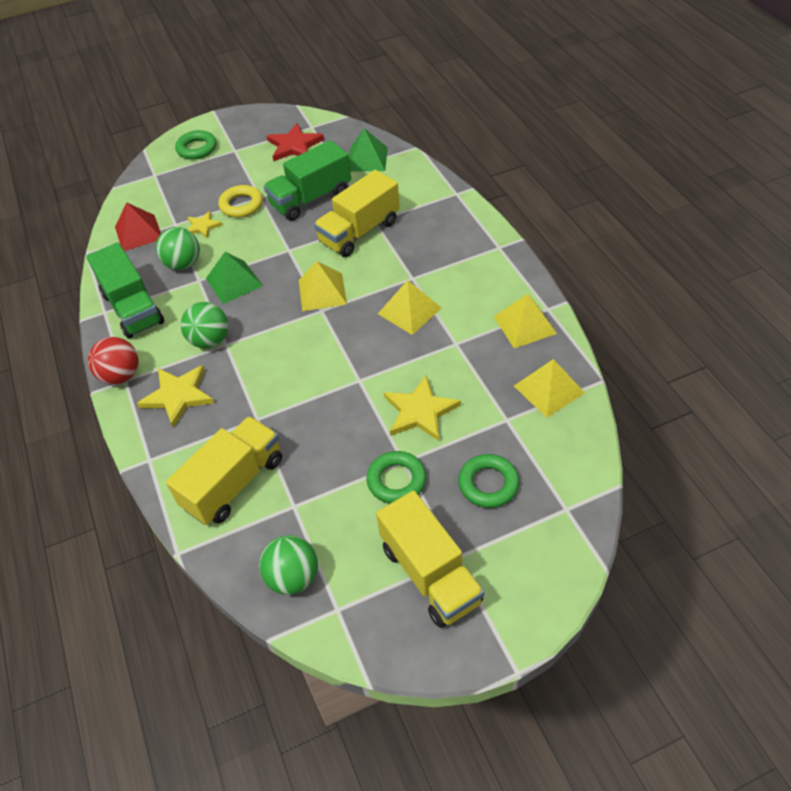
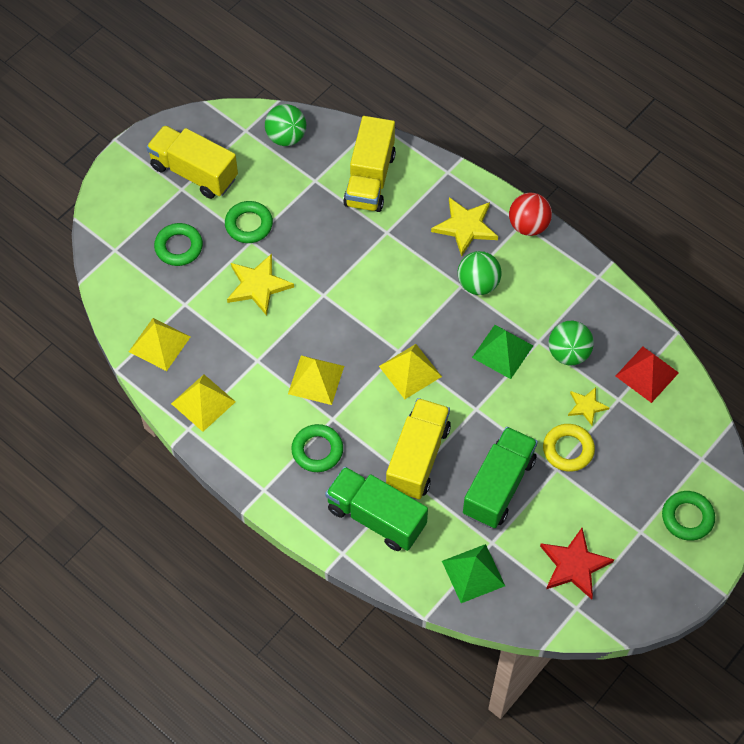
camera: 150 degrees right, 10 degrees up
(133, 308) = (575, 289): green truck -> green truck (376, 517)
(438, 260) = (317, 450): none -> green ring

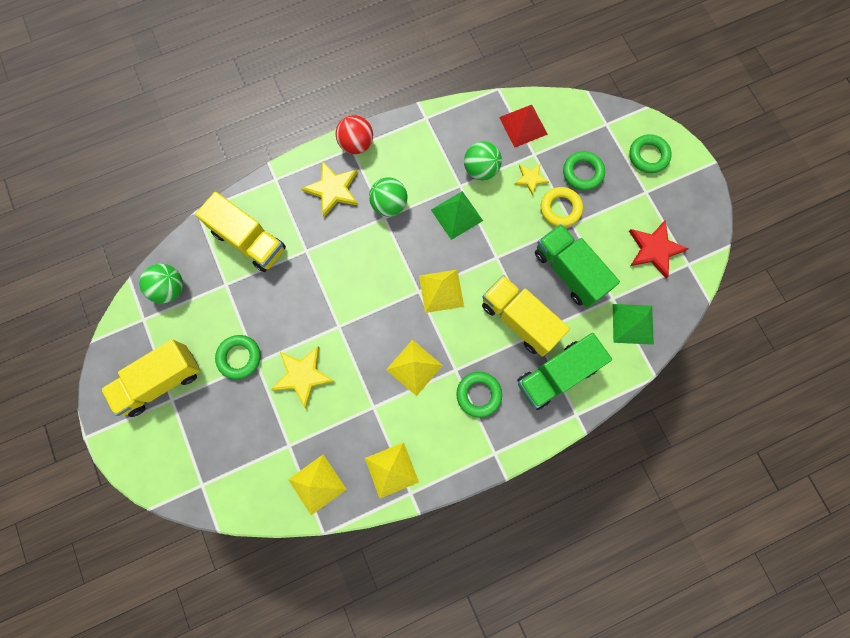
camera: 65 degrees left, 15 degrees up
(179, 247) = (229, 427): green ring -> green ring (582, 173)

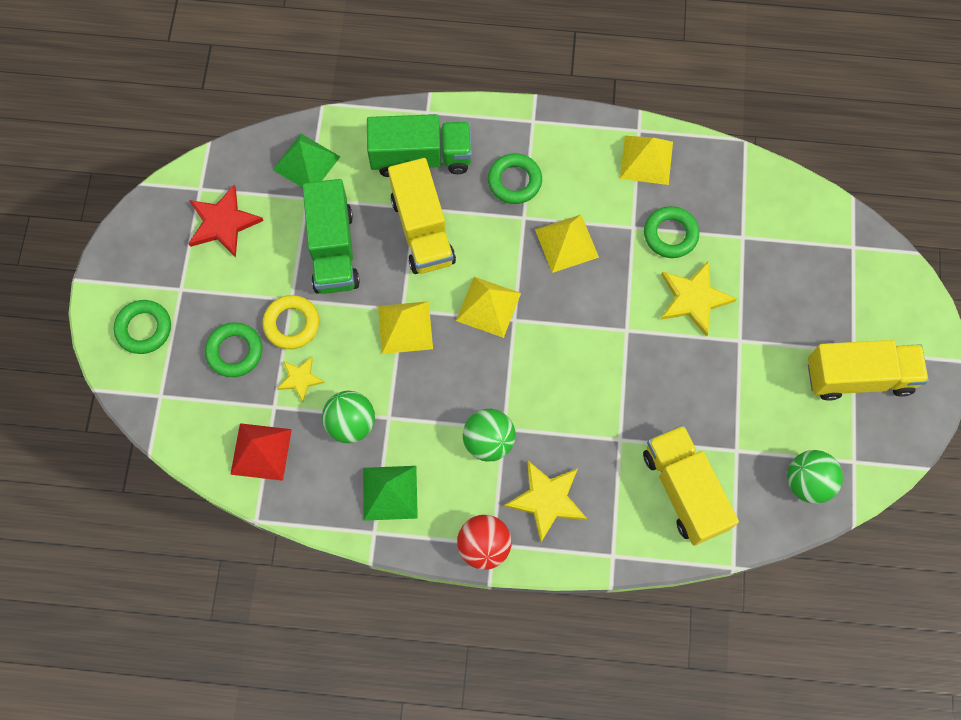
camera: 150 degrees left, 5 degrees down
(239, 357) = (756, 356): green ring -> green ring (670, 234)
(317, 484) = (730, 186): yellow pyramid -> yellow pyramid (405, 327)
(456, 215) = (416, 384): green pyramid -> green pyramid (390, 493)

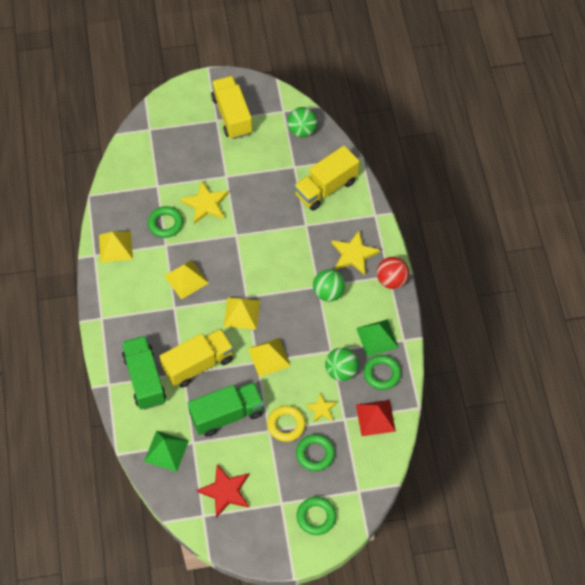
camera: 105 degrees left, 10 degrees down
(514, 181) = (149, 318): green ring -> green ring (382, 374)

